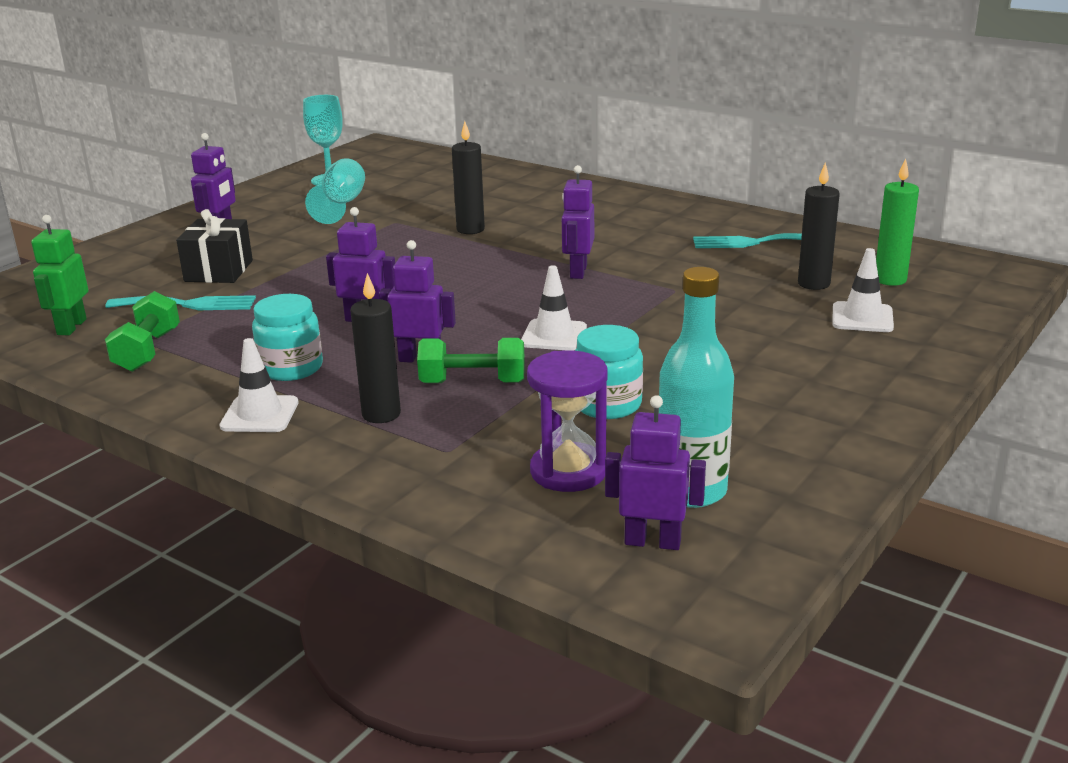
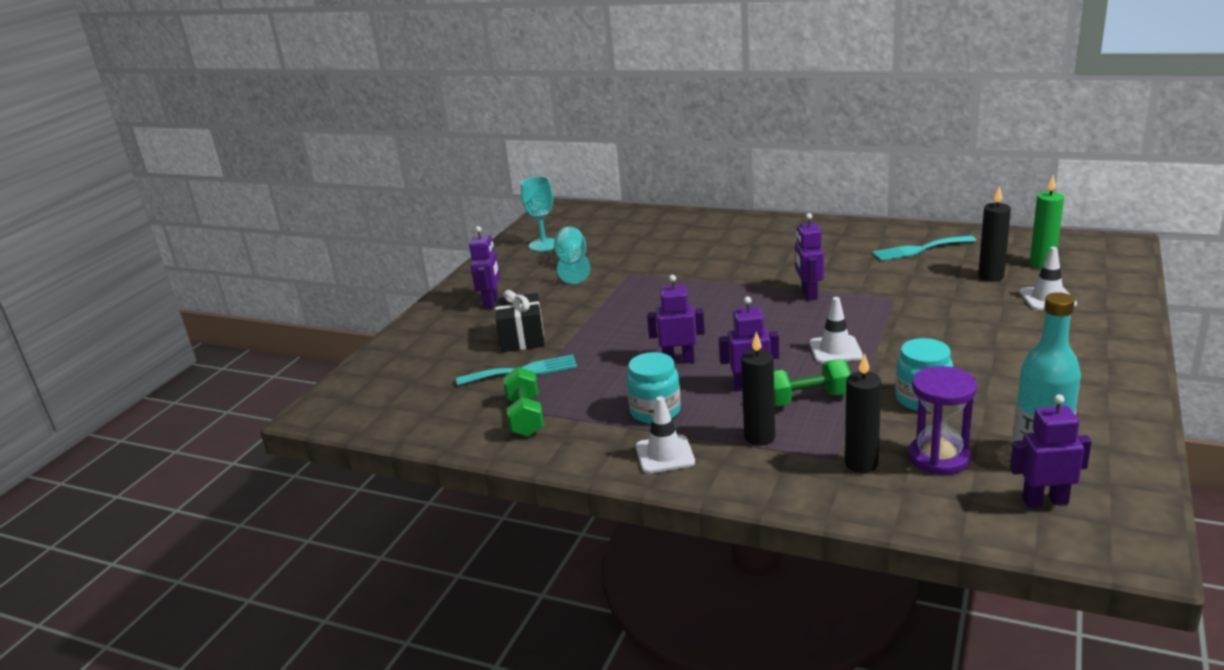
camera: 10 degrees left, 0 degrees up
(71, 327) = (442, 407): green robot -> none
(470, 229) = (695, 271): black candle -> black candle (861, 464)

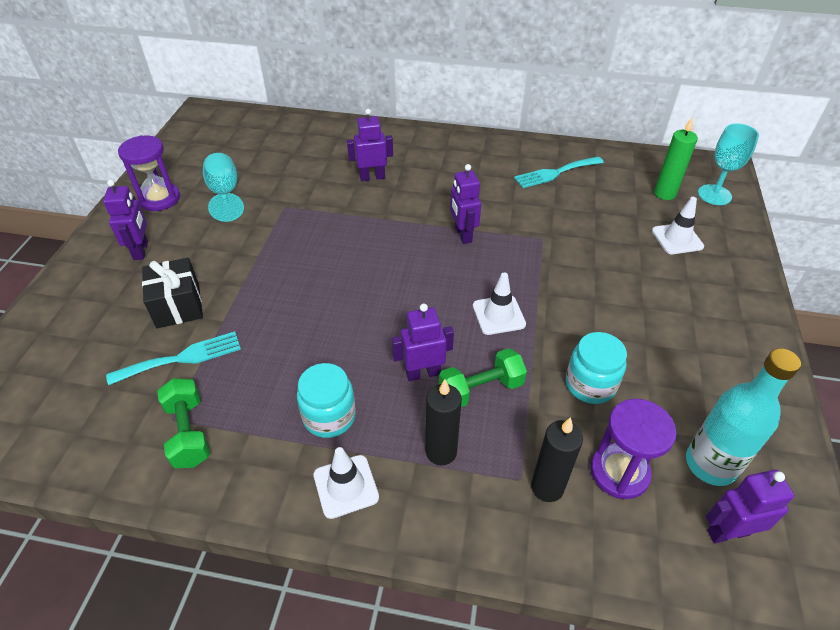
camera: 15 degrees left, 20 degrees up
(510, 268) = (160, 199): none -> purple hourglass
(544, 245) = (193, 164): turquoise goblet -> turquoise goblet (714, 195)
(678, 361) = (346, 336): purple robot -> purple robot (372, 177)
(991, 276) = (623, 209): black candle -> none

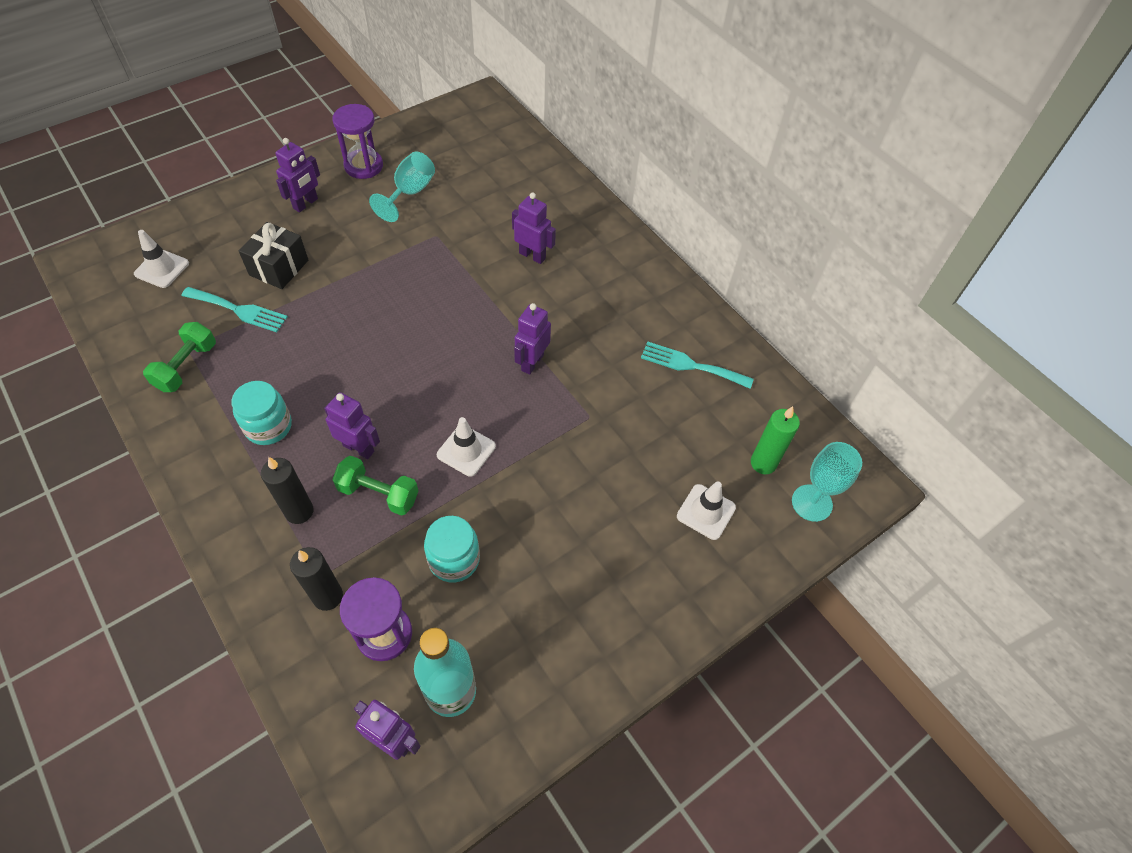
camera: 40 degrees right, 10 degrees up
(346, 486) = (222, 480): white traffic cone -> white traffic cone (162, 269)

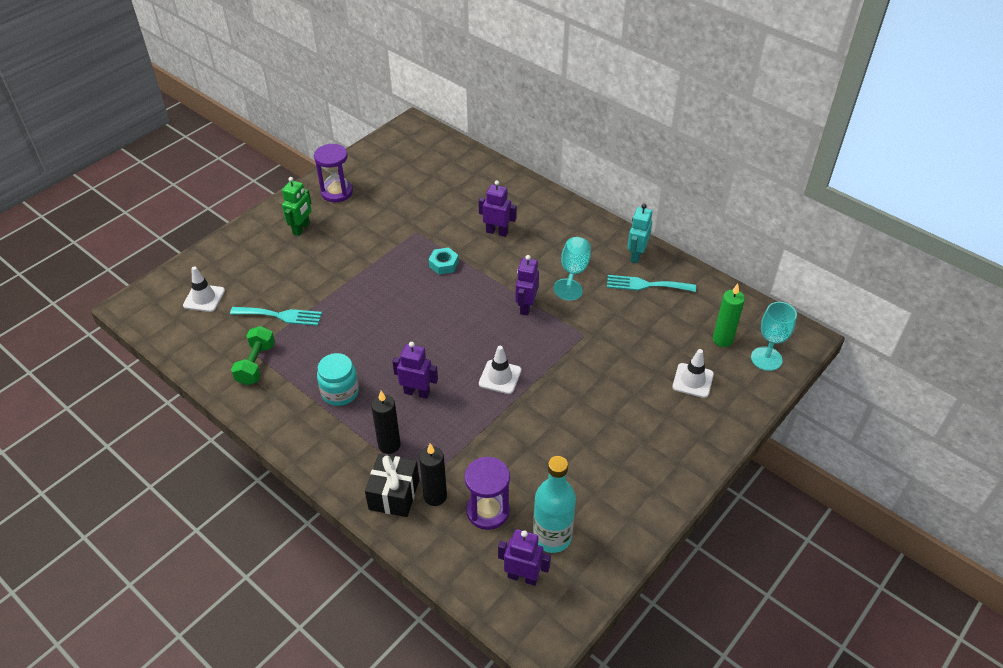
camera: 10 degrees left, 10 degrees down
(279, 267) = (299, 279): black gift -> black gift (394, 494)
(306, 204) = (301, 228): purple robot -> green robot
(378, 493) = (445, 420): green dumbbell -> none
(410, 193) = (382, 205): turquoise goblet -> turquoise goblet (573, 272)
(453, 284) = (443, 264): none -> turquoise nut
(454, 559) = (520, 451): turquoise jar -> none
(692, 323) = (636, 255): none -> turquoise robot

